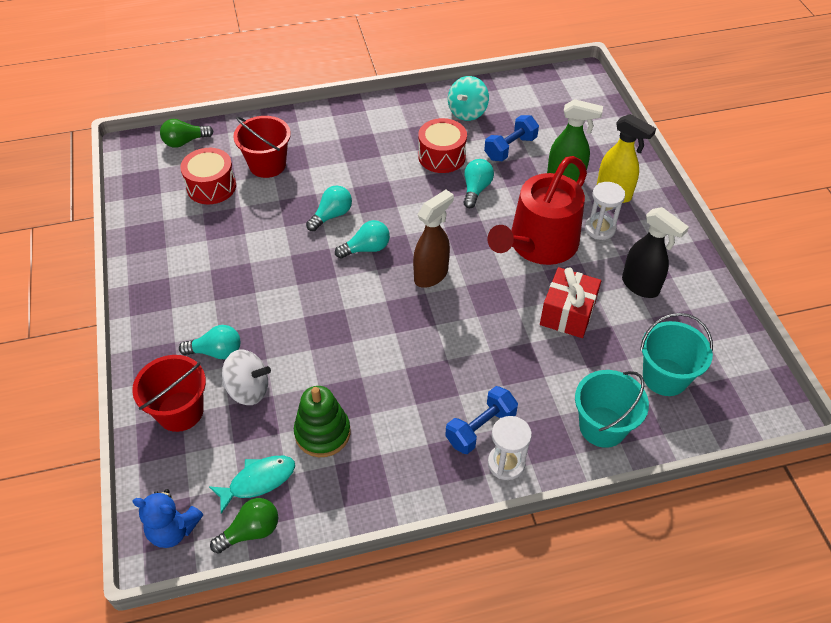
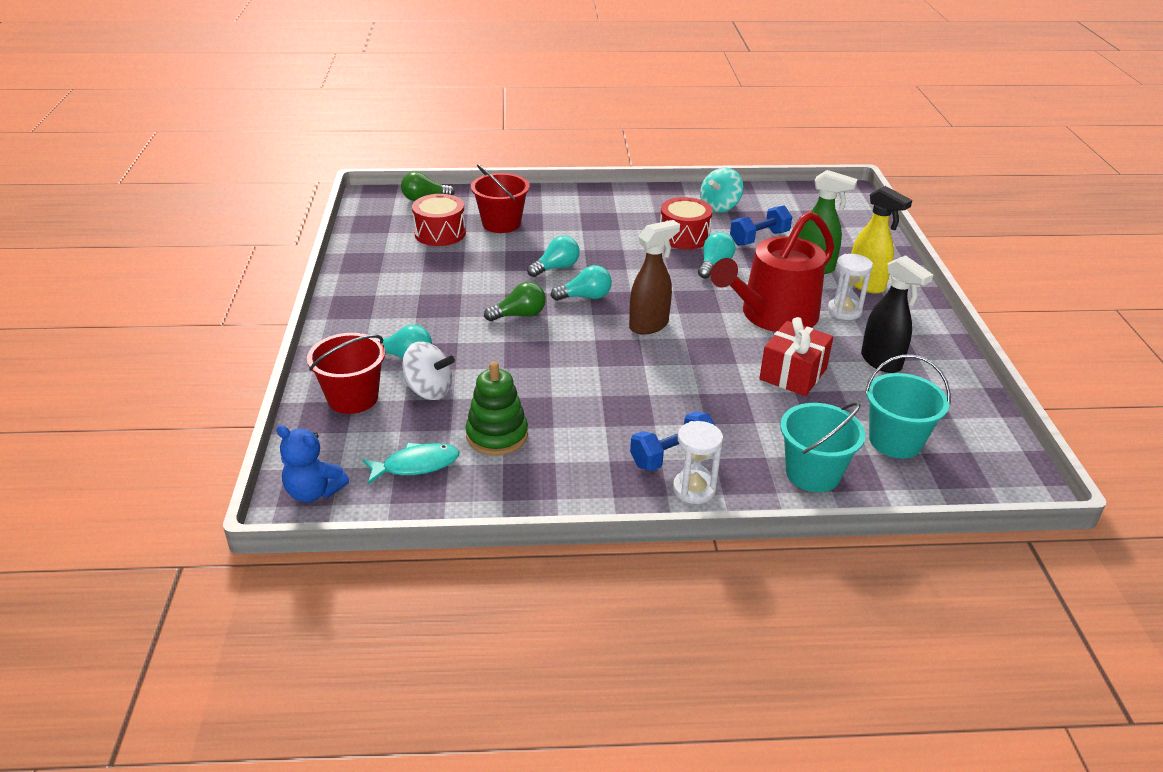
camera: 10 degrees right, 15 degrees down
(251, 531) = (395, 505): green light bulb -> green light bulb (519, 315)

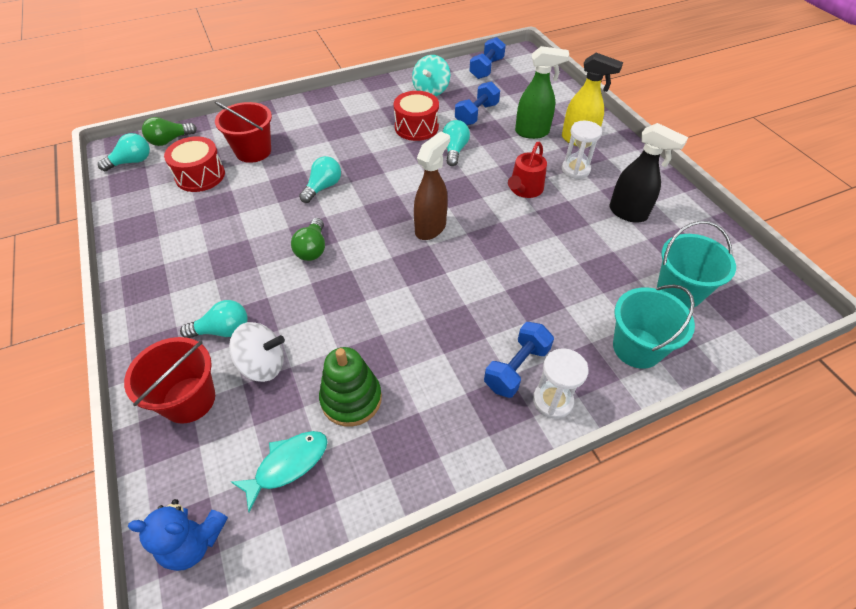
camera: 20 degrees left, 15 degrees up
(519, 315) = (312, 249): green light bulb -> green light bulb turned 135 degrees clockwise
(585, 297) = (362, 212): turquoise light bulb -> turquoise light bulb (132, 162)
(773, 315) = (524, 189): red watering can -> red watering can, size x0.52
(793, 374) = (569, 246): red gift -> none
(797, 198) = (486, 68): none -> blue dumbbell

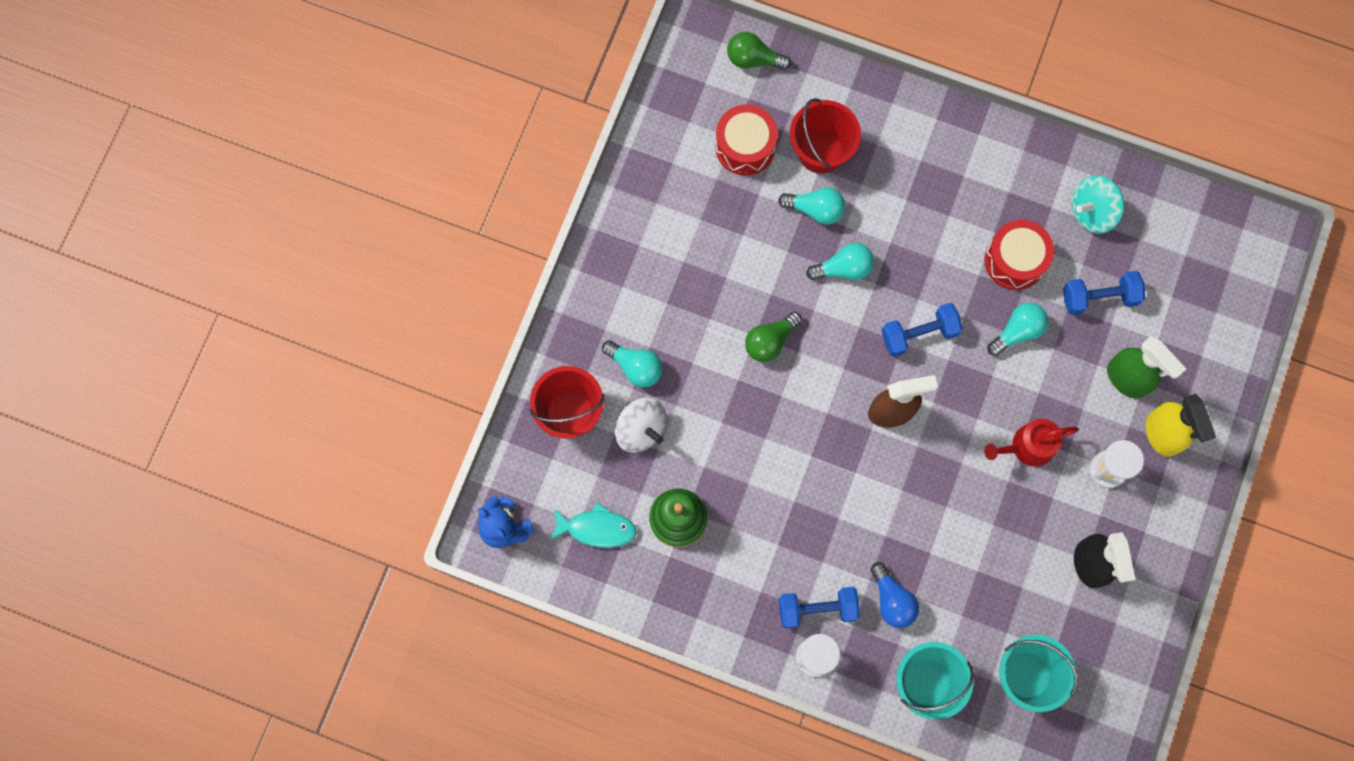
camera: 45 degrees right, 25 degrees up
(132, 162) = (697, 65): turquoise light bulb -> turquoise light bulb (815, 209)
(486, 68) = (1199, 228): blue dumbbell -> blue dumbbell (919, 334)
(555, 320) = (892, 600): none -> blue light bulb

